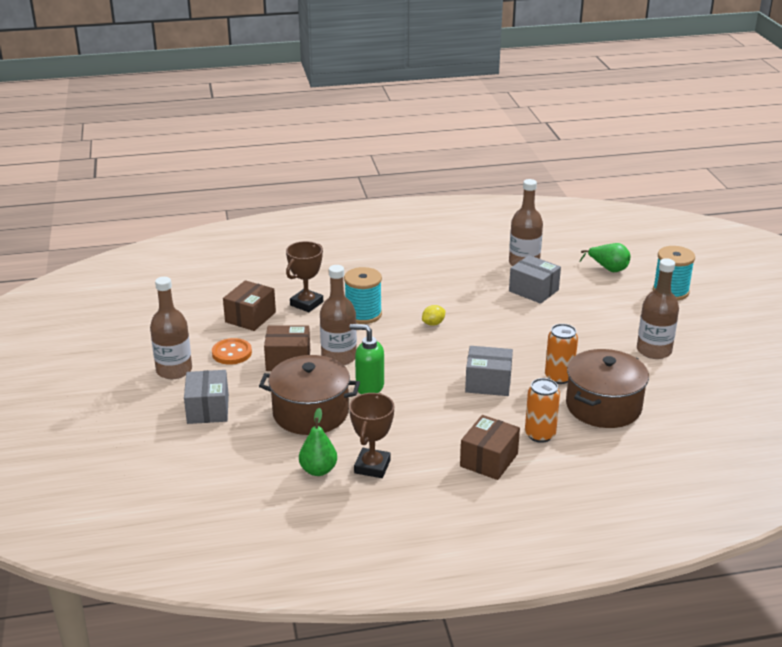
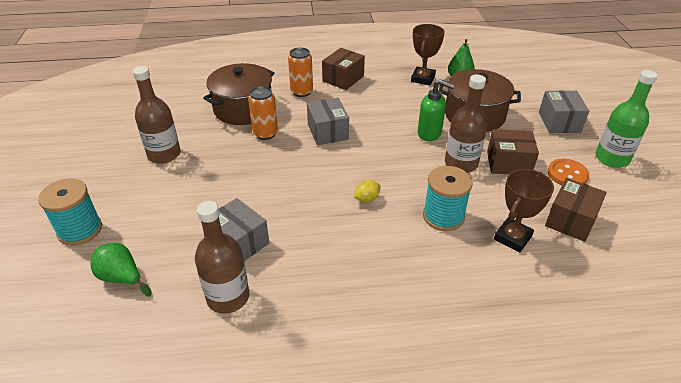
camera: 175 degrees left, 10 degrees up
(174, 370) = (612, 158): brown bottle -> green bottle
(488, 383) = (328, 132): grey box -> grey box turned 60 degrees clockwise

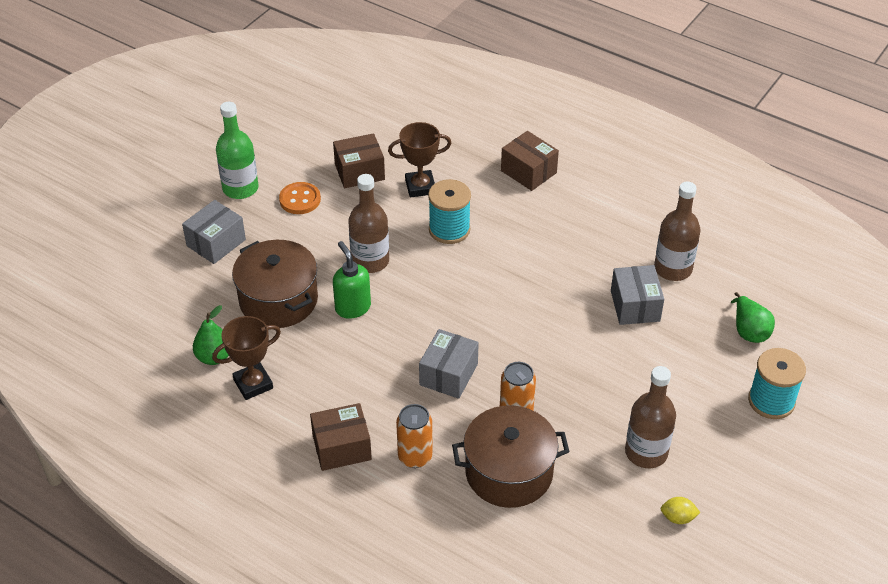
camera: 140 degrees left, 5 degrees up
(366, 199) = (492, 280): yellow lemon -> yellow lemon (678, 518)
(508, 163) = (329, 236): brown box -> brown box (528, 172)

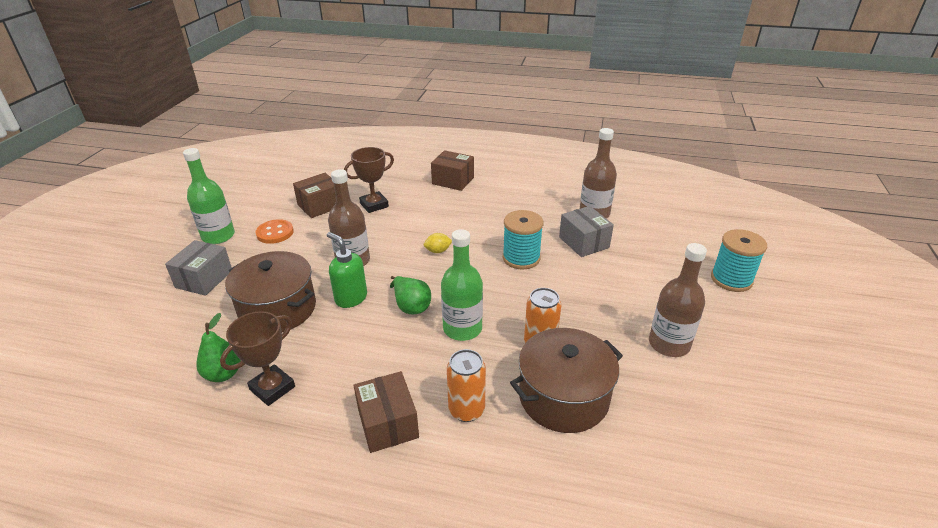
camera: 20 degrees left, 10 degrees down
(342, 447) = (388, 423): brown box -> brown box turned 75 degrees counterclockwise
(448, 374) = (462, 328): grey box -> green bottle
(449, 229) = (410, 226): turquoise spool -> turquoise spool (521, 258)
(678, 518) = (736, 391): yellow lemon -> yellow lemon (438, 251)
(749, 330) = (676, 238): green pear -> green pear (411, 306)

